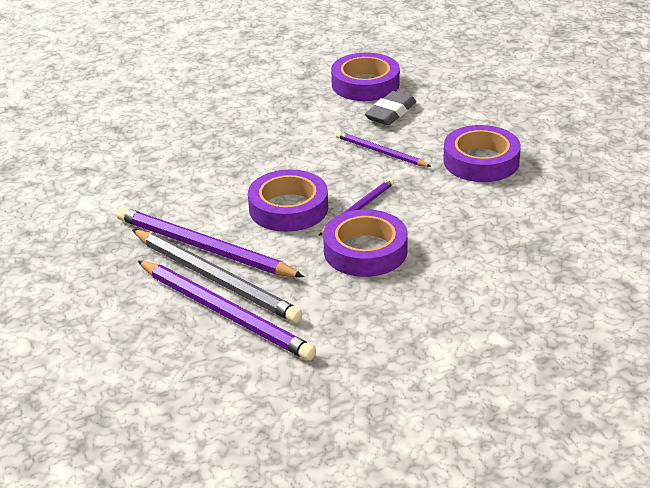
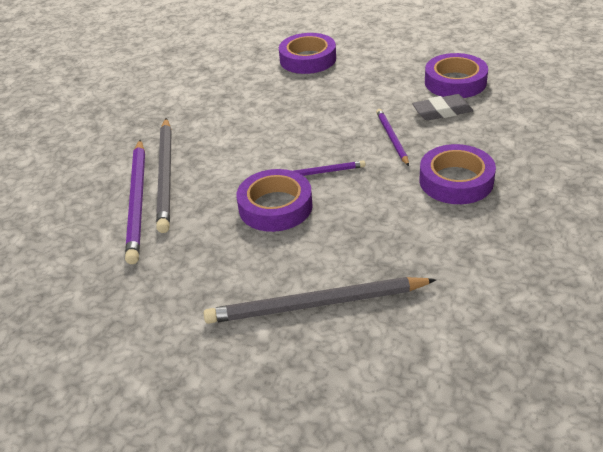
camera: 45 degrees right, 5 degrees up
(203, 248) = (190, 151): purple pencil -> none
(288, 208) = (274, 150): purple tape -> purple tape (308, 59)
(510, 299) = (316, 304): none -> grey pencil

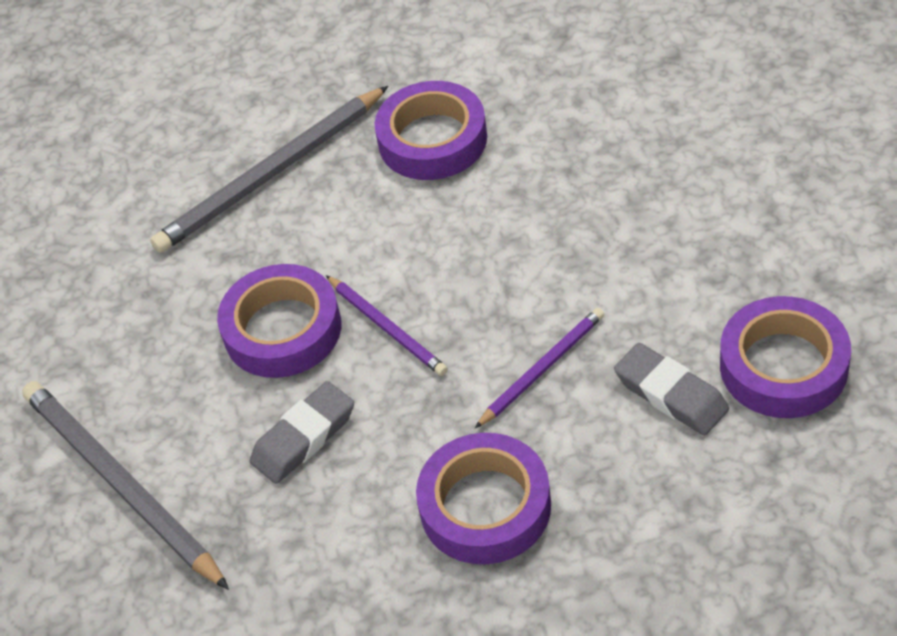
camera: 60 degrees right, 10 degrees up
(137, 202) = (201, 185): purple pencil -> none
(308, 59) = (693, 135): purple tape -> purple tape (432, 140)
(355, 223) = (304, 438): none -> grey eraser

